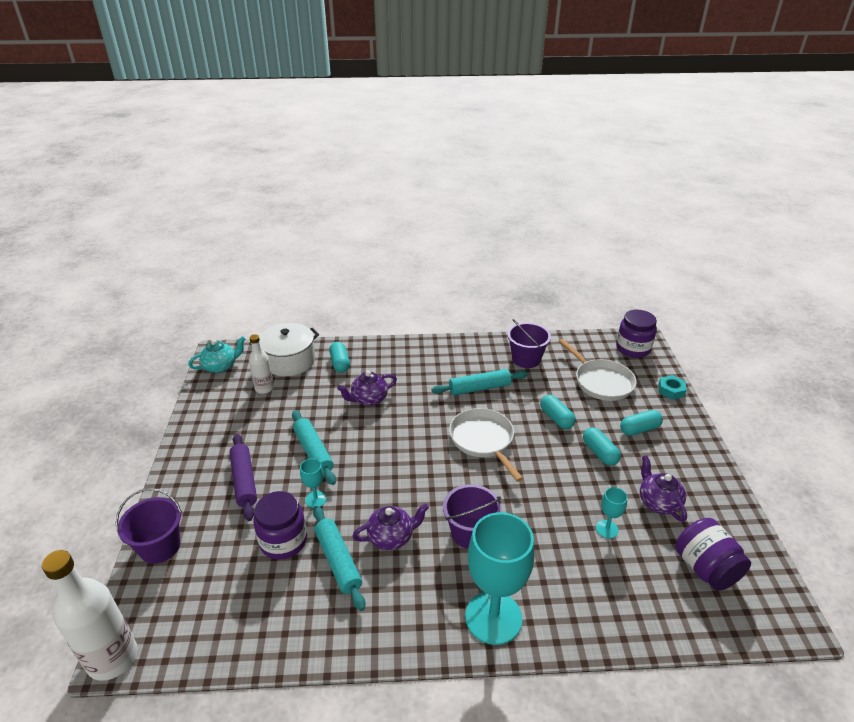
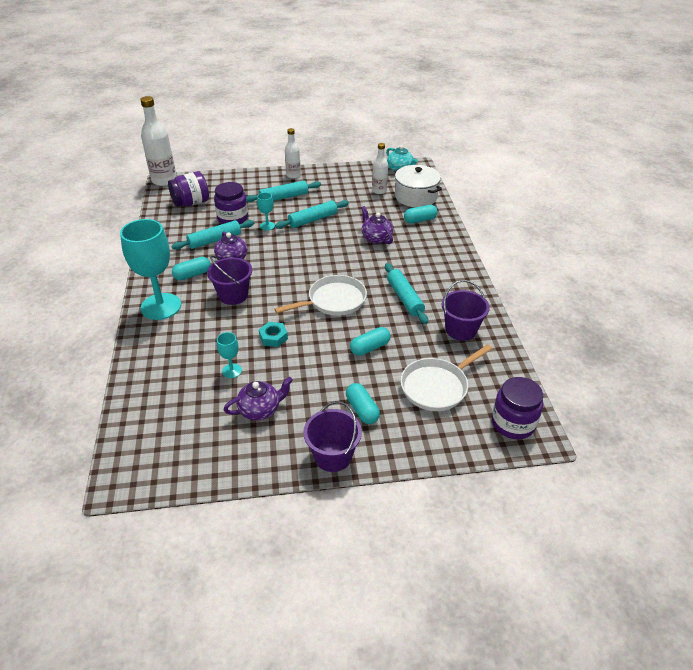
camera: 85 degrees right, 5 degrees up
(160, 547) = (232, 179): purple bucket -> purple bucket (333, 456)
(184, 469) = (293, 175): none -> white bottle
(244, 481) = (284, 197): purple rolling pin -> turquoise rolling pin
(599, 453) = (324, 375): turquoise capsule -> turquoise capsule (192, 275)
(671, 390) = (436, 449): turquoise nut -> turquoise nut (273, 337)
(705, 568) = (184, 431): purple jar -> purple jar (191, 203)

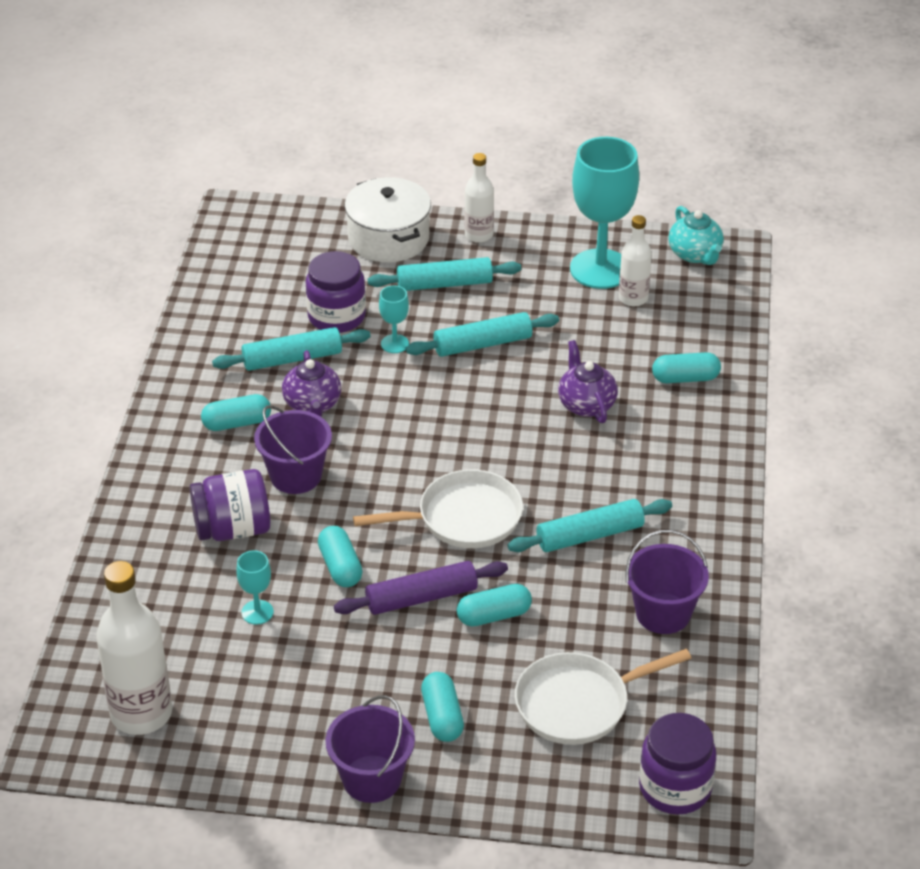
camera: 15 degrees right, 0 degrees up
(161, 306) = (171, 475): turquoise goblet -> turquoise goblet (600, 269)
(164, 180) = (232, 209): white bottle -> white bottle (141, 714)
(191, 203) = (270, 269): purple jar -> purple jar (233, 529)
(260, 410) = (284, 685): purple teapot -> none
(273, 337) = (340, 567): turquoise nut -> turquoise capsule
(325, 345) = (421, 597): none -> purple rolling pin
(404, 298) = (590, 535): turquoise rolling pin -> turquoise rolling pin turned 75 degrees clockwise
(416, 196) = (700, 324): white pot -> white pot (388, 238)

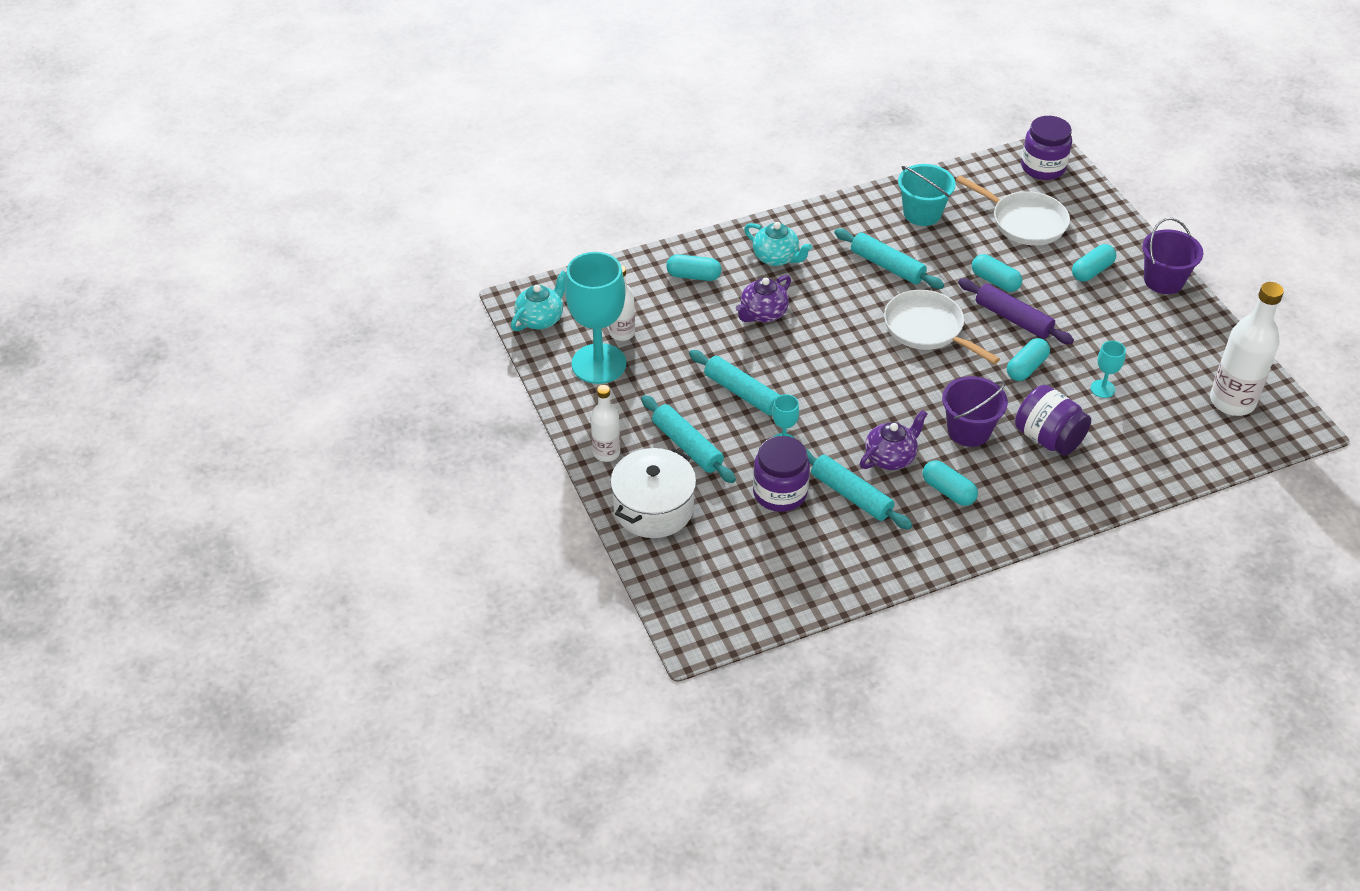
camera: 120 degrees left, 5 degrees up
(663, 613) = (922, 213): purple bucket -> turquoise bucket
(670, 452) = (776, 258): none -> turquoise teapot
(685, 378) = (693, 276): turquoise capsule -> turquoise capsule turned 45 degrees counterclockwise

